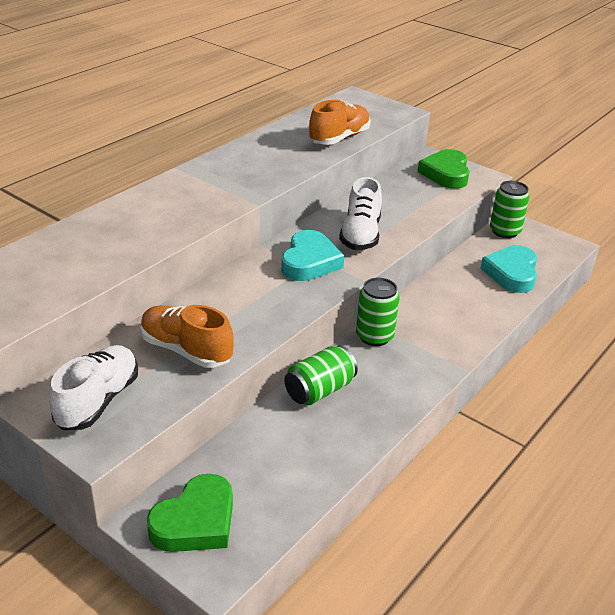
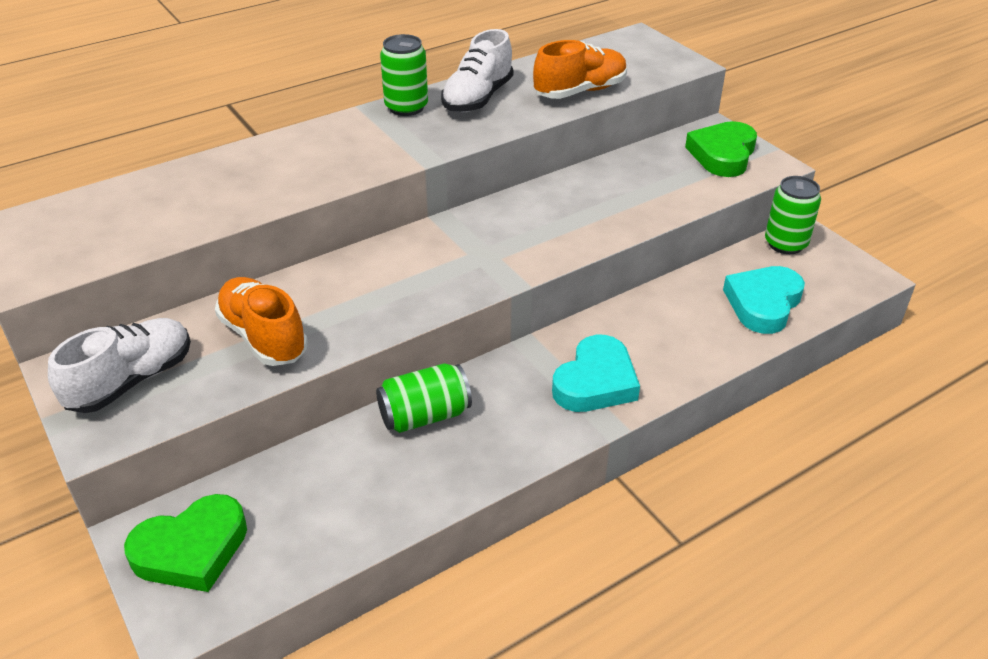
camera: 20 degrees right, 5 degrees up
(309, 262) = (475, 248): turquoise heart -> turquoise heart (595, 382)
(360, 235) = (560, 222): white shoe -> white shoe (478, 98)
(374, 336) = (532, 358): green can -> green can (406, 107)

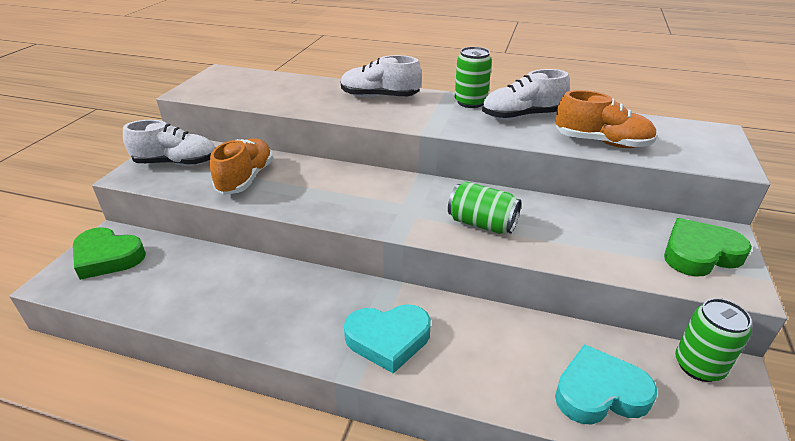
camera: 50 degrees right, 5 degrees down
(302, 149) = (379, 97): none -> white shoe
(425, 416) = (277, 280): green can -> green can (482, 224)

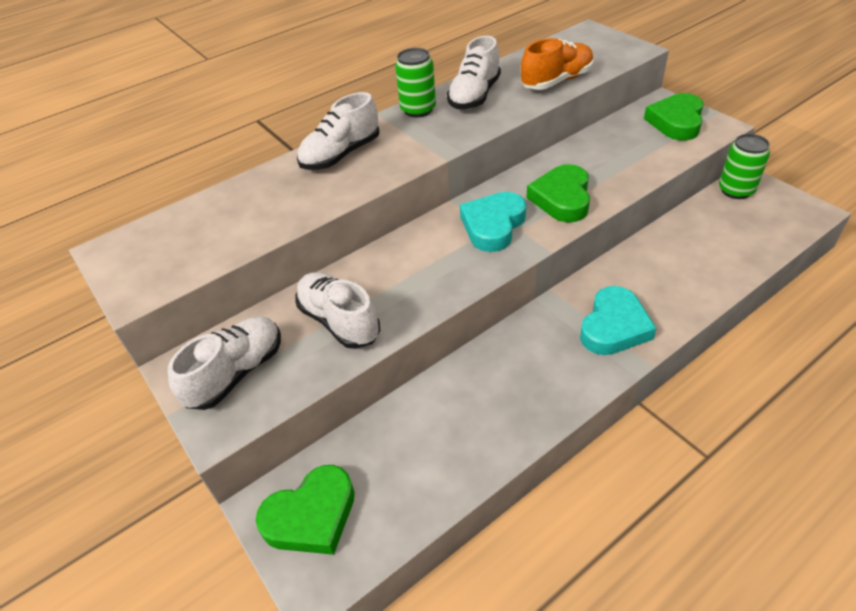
camera: 50 degrees left, 10 degrees up
(246, 179) = (339, 321): orange shoe -> white shoe
(482, 224) = (562, 198): green can -> green heart
(599, 392) = (732, 243): turquoise heart -> turquoise heart (493, 225)

